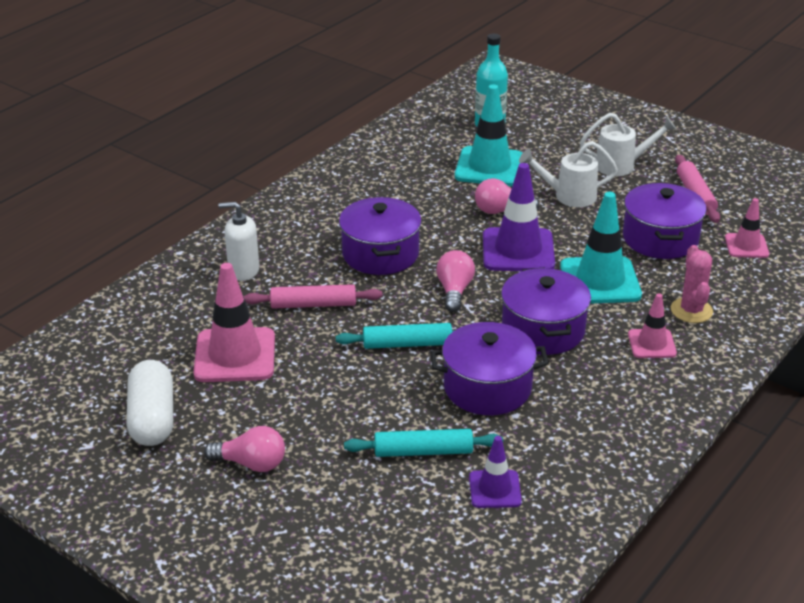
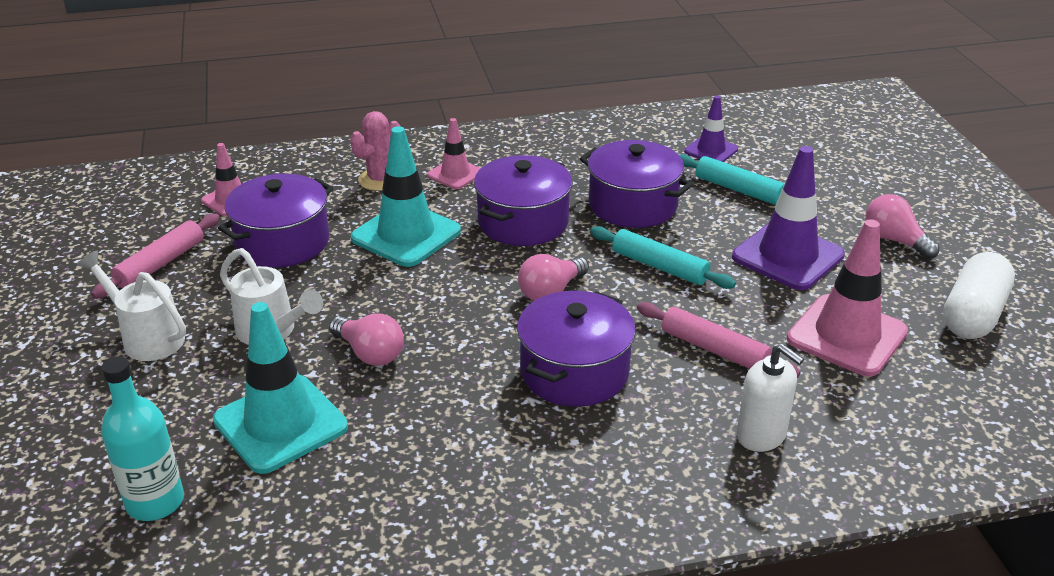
camera: 140 degrees left, 0 degrees up
(518, 250) = (428, 299): purple traffic cone -> purple traffic cone (787, 256)

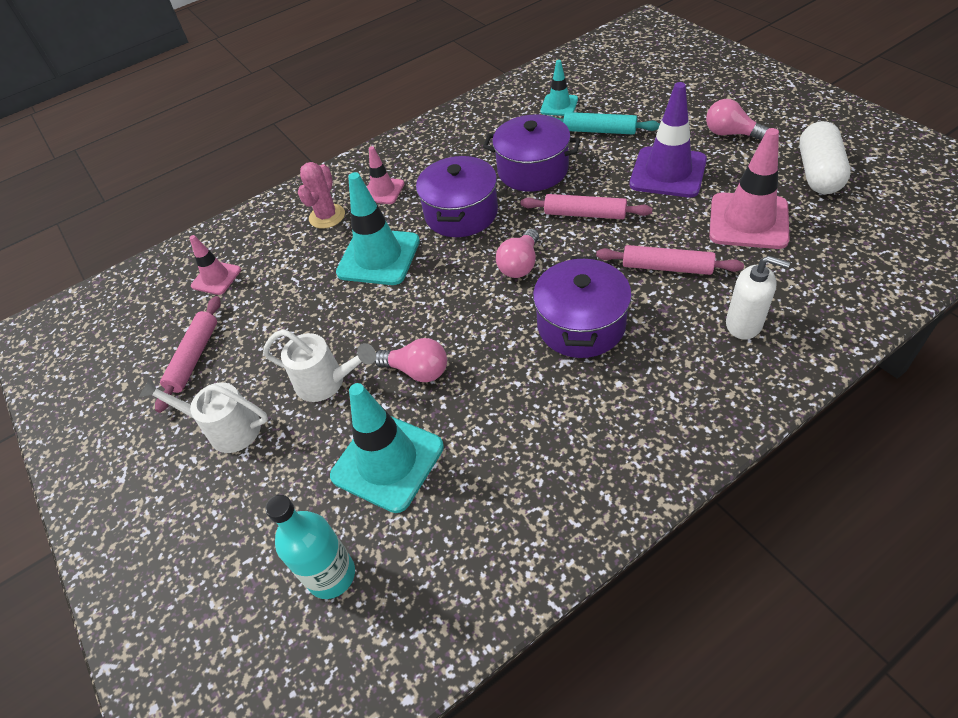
camera: 15 degrees left, 15 degrees up
(282, 242) = (284, 300): purple pot -> none
(659, 266) = (585, 214): turquoise rolling pin -> pink rolling pin
(711, 150) = (559, 105): purple traffic cone -> turquoise traffic cone

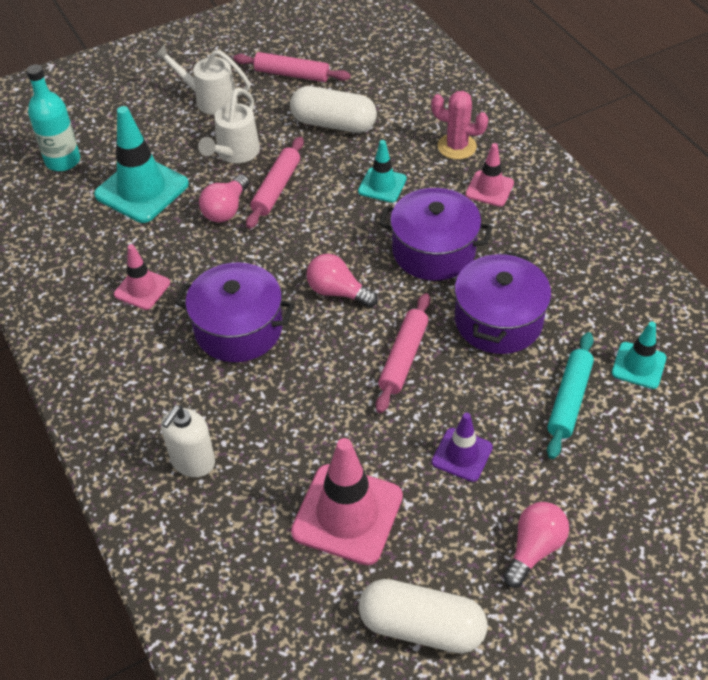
camera: 90 degrees right, 0 degrees up
(216, 278) = (386, 77): pink traffic cone -> pink traffic cone (142, 289)
(226, 429) = (210, 99): white watering can -> white watering can turned 90 degrees counterclockwise
(285, 307) = (333, 124): none -> white capsule
(378, 257) = (382, 185): turquoise traffic cone -> turquoise traffic cone, size x0.56
(666, 267) = (295, 415): pink rolling pin -> pink rolling pin (276, 188)
(668, 172) = (462, 455): purple traffic cone -> purple traffic cone, size x0.56

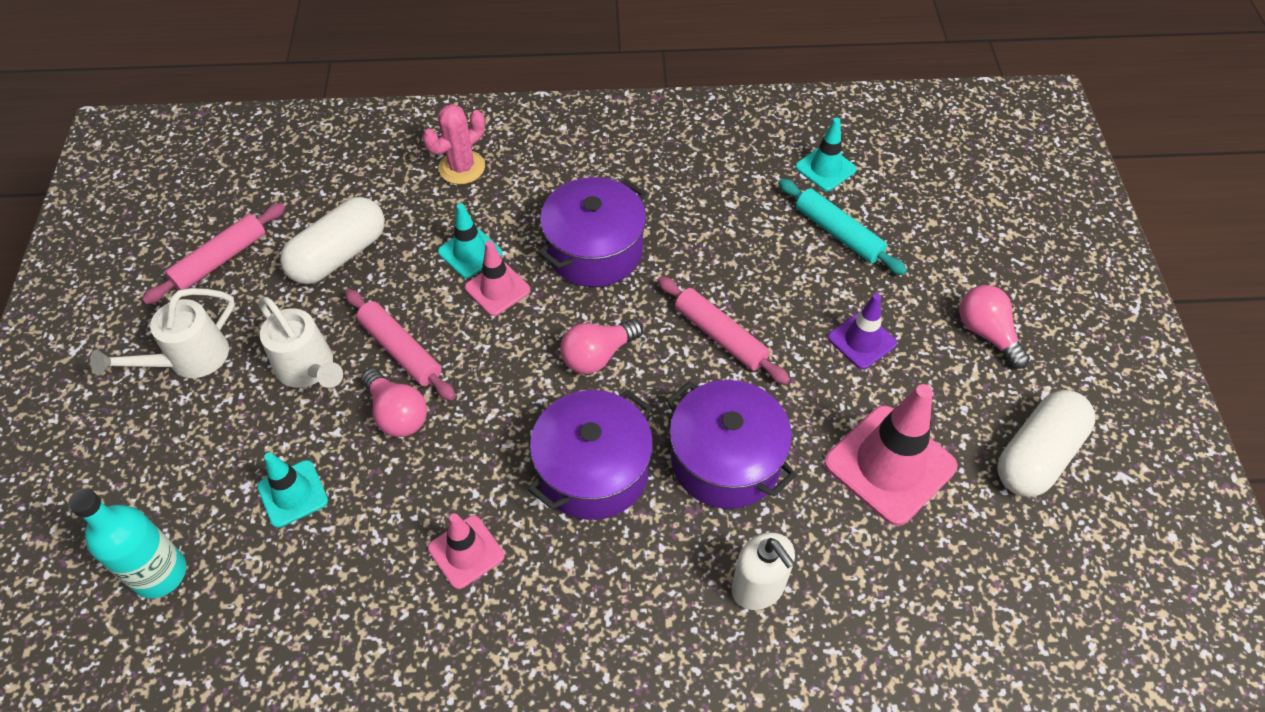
camera: 65 degrees left, 5 degrees up
(142, 190) = (293, 494): turquoise traffic cone -> turquoise traffic cone, size x0.56
(489, 189) = (541, 169): pink traffic cone -> pink traffic cone (497, 289)
(498, 321) = (717, 241): purple pot -> purple pot (726, 460)

